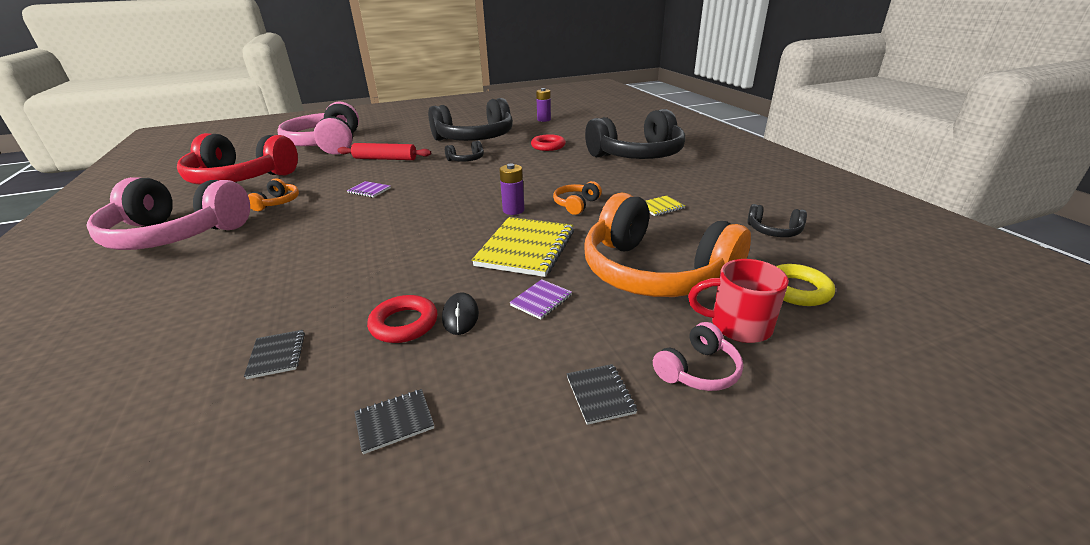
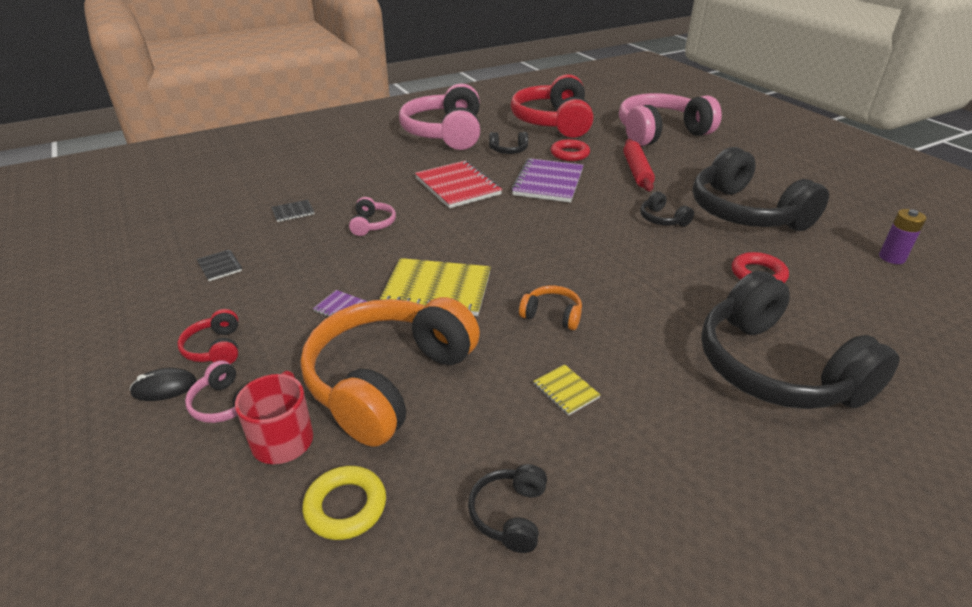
camera: 80 degrees right, 5 degrees up
(277, 203) = (508, 150): orange headphones -> black headphones
(330, 232) = (457, 186): none -> red notebook
(369, 190) = (548, 182): purple notebook -> purple notebook, size x2.19
(372, 285) = (372, 224): none -> pink headphones
(404, 324) = (319, 249): red ring -> red ring (569, 154)
(460, 316) = (325, 271): black mouse -> black mouse (164, 387)
(513, 210) = (524, 272): purple battery -> none
(600, 395) = (215, 348): black notebook -> red headphones

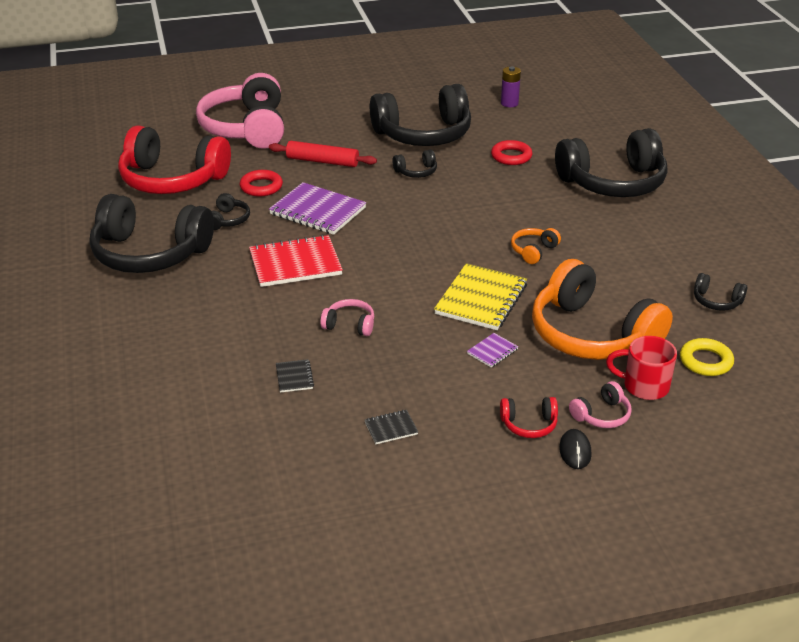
camera: 75 degrees left, 0 degrees up
(445, 133) = (149, 253): pink headphones -> black headphones
(566, 391) = (618, 262): yellow notebook -> none

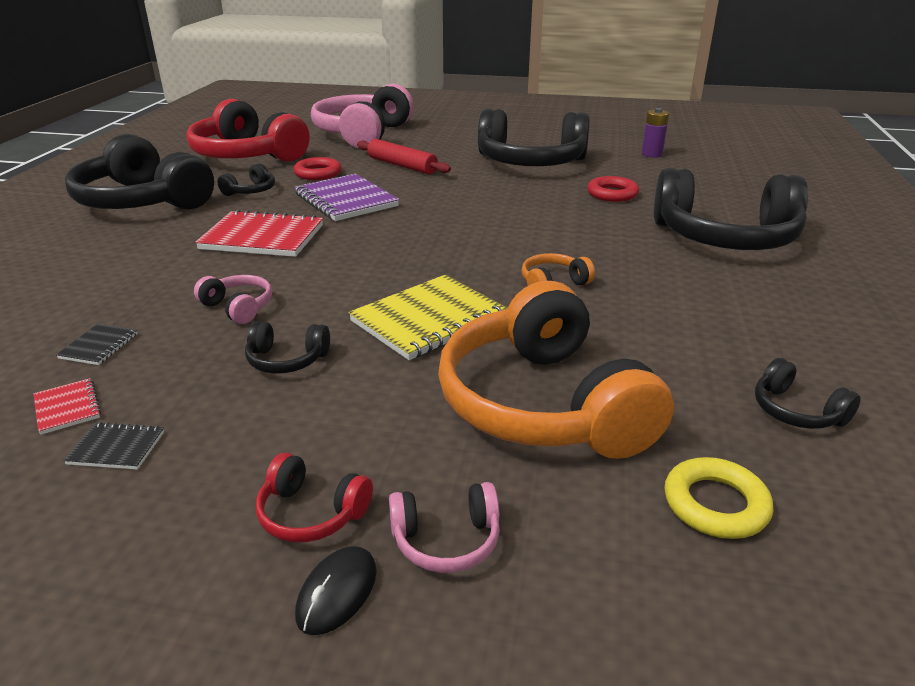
camera: 25 degrees right, 5 degrees down
(331, 417) = (67, 408): none -> red notebook
(416, 172) = (489, 188): black headphones -> black headphones (287, 360)
(492, 351) = (374, 386): purple notebook -> none
(644, 386) = (565, 513): red mug -> none

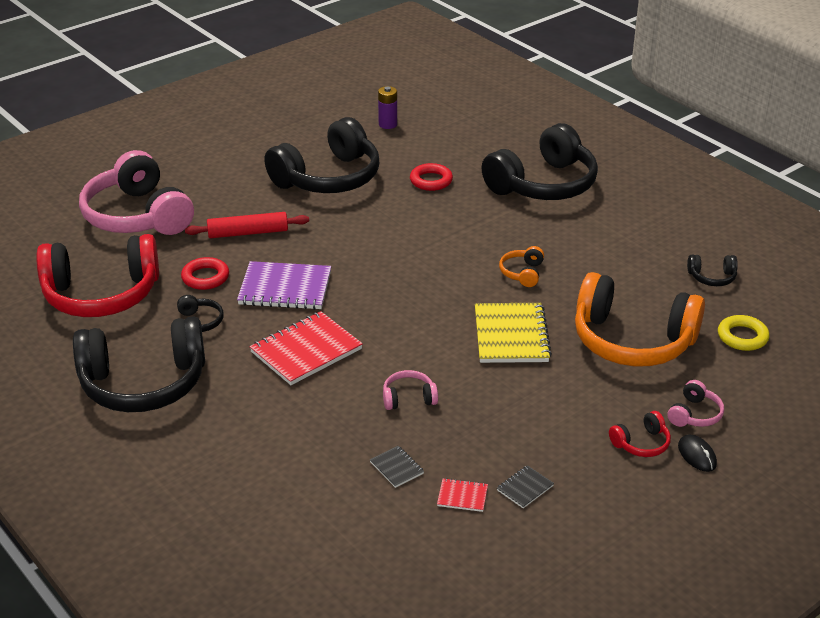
camera: 50 degrees left, 5 degrees up
(287, 360) = (498, 402): black headphones -> none

